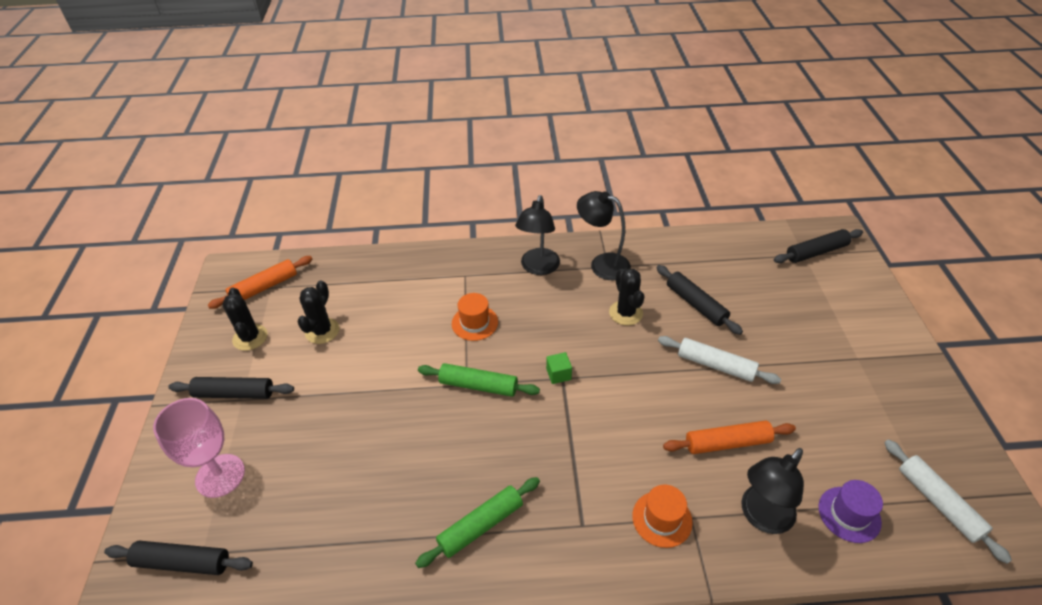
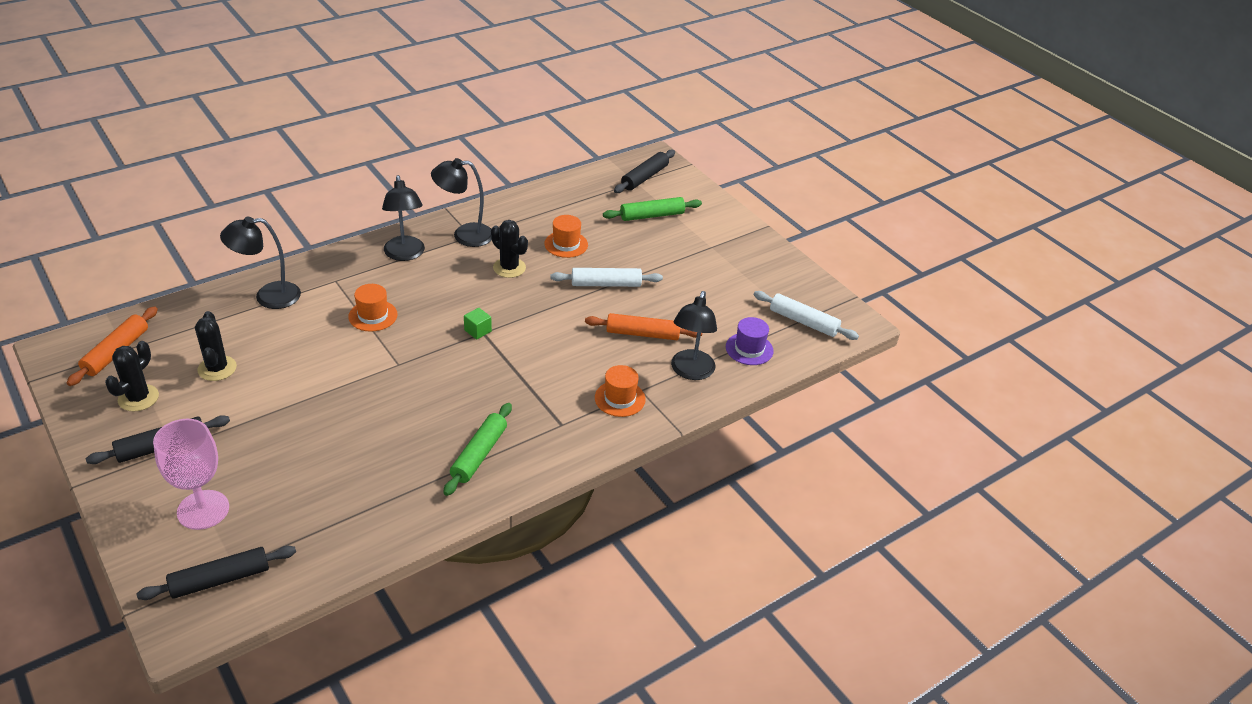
camera: 35 degrees left, 5 degrees down
(250, 337) = (138, 398): black cactus -> black cactus turned 75 degrees clockwise
(403, 273) = (268, 296): none -> black lamp
(478, 385) = (410, 361): green rolling pin -> green rolling pin (652, 215)
(696, 304) = (566, 244): black rolling pin -> orange hat
(727, 443) = (642, 334): orange rolling pin -> orange rolling pin turned 45 degrees clockwise

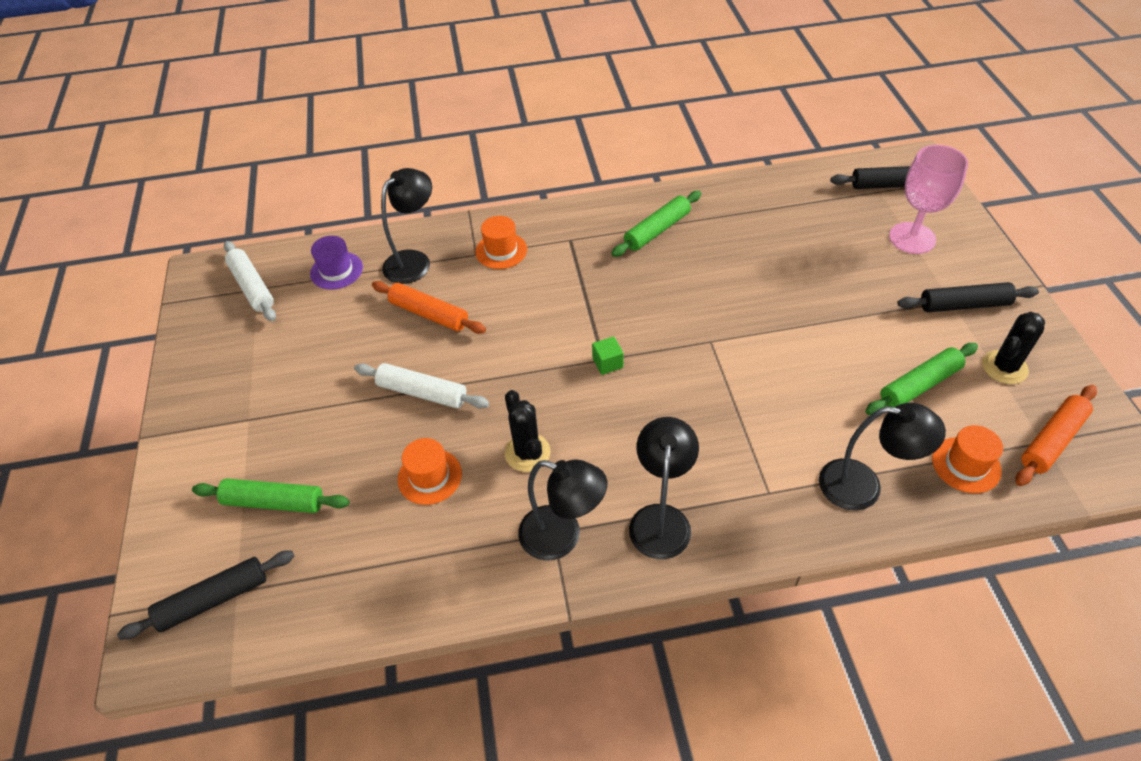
camera: 150 degrees left, 10 degrees up
(217, 368) = (919, 385): black cactus -> green rolling pin
(373, 315) = (727, 417): orange hat -> orange hat (966, 465)

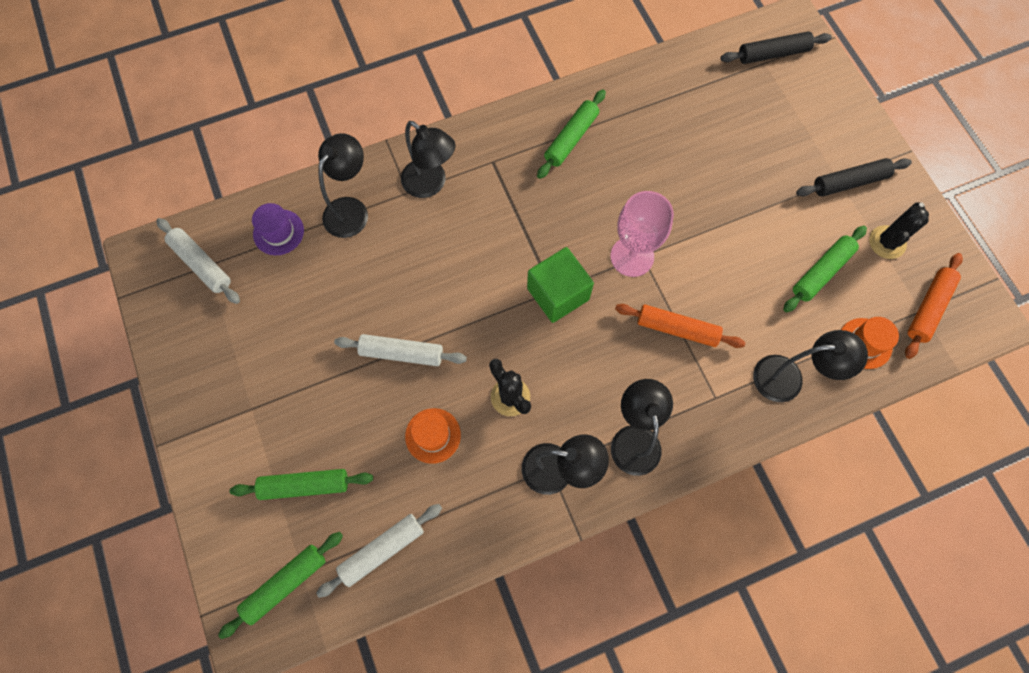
camera: 15 degrees left, 20 degrees up
(213, 599) = (285, 583): black rolling pin -> green rolling pin
(333, 584) = (382, 550): none -> white rolling pin
(429, 314) = (383, 267): orange rolling pin -> orange rolling pin (677, 329)
(501, 251) = (431, 184): orange hat -> black lamp
(607, 363) = (558, 294): green cube -> green cube, size x2.15
(912, 238) = (799, 114): pink goblet -> pink goblet (632, 256)

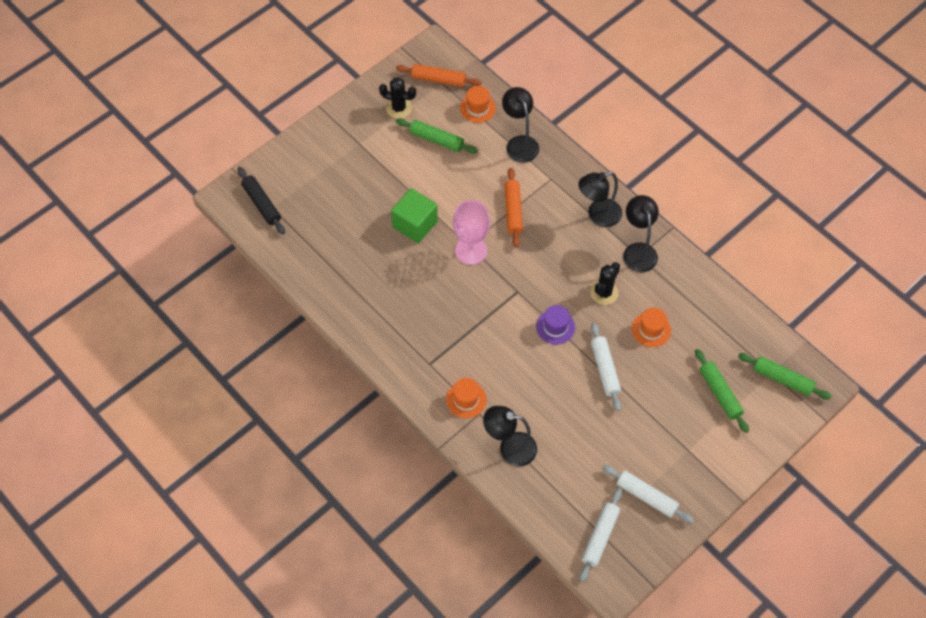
camera: 110 degrees left, 10 degrees down
(278, 232) = (550, 492): purple hat -> purple hat (555, 327)
(382, 550) = (734, 332): white rolling pin -> white rolling pin (646, 496)
(431, 184) = (466, 399): black lamp -> orange hat
(558, 294) = (518, 287): green cube -> green cube (415, 224)
(571, 138) = (388, 317): green rolling pin -> none
(849, 182) = (359, 137): black rolling pin -> none

